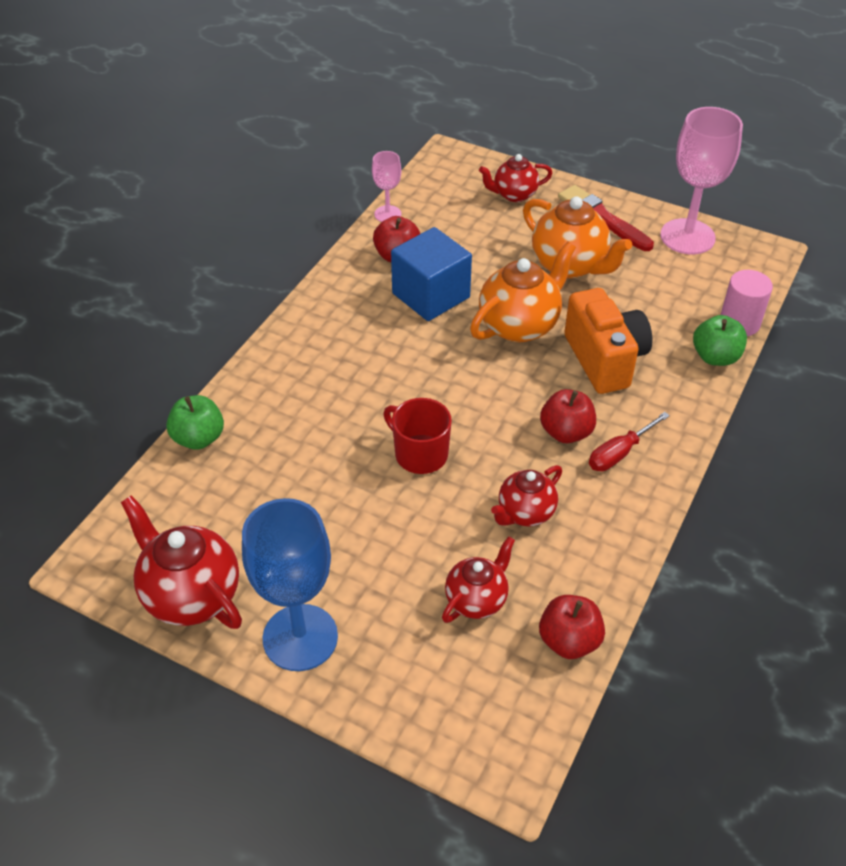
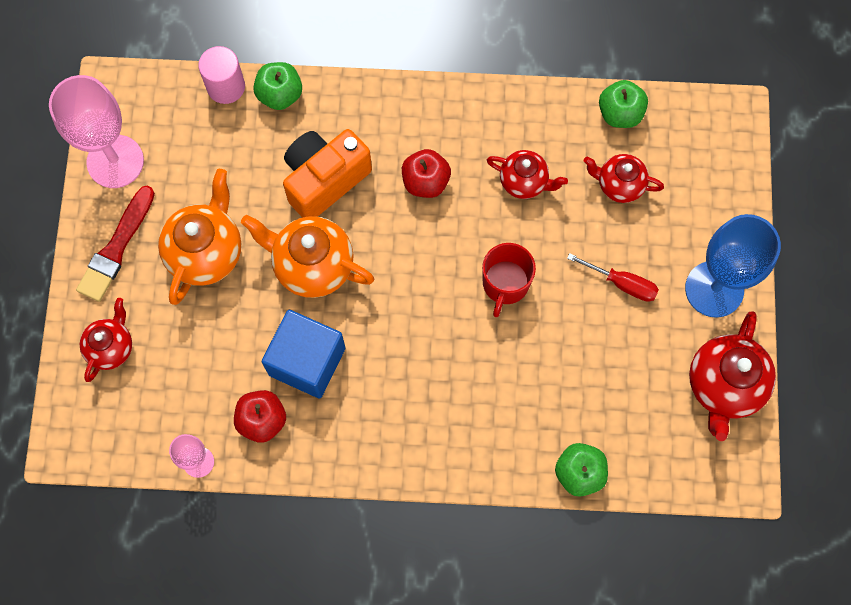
camera: 115 degrees left, 25 degrees up
(514, 195) = (111, 347): red teapot -> red teapot turned 120 degrees counterclockwise
(569, 641) = (620, 113): red apple -> green apple
(619, 453) = (429, 135): red screwdriver -> red screwdriver (622, 284)

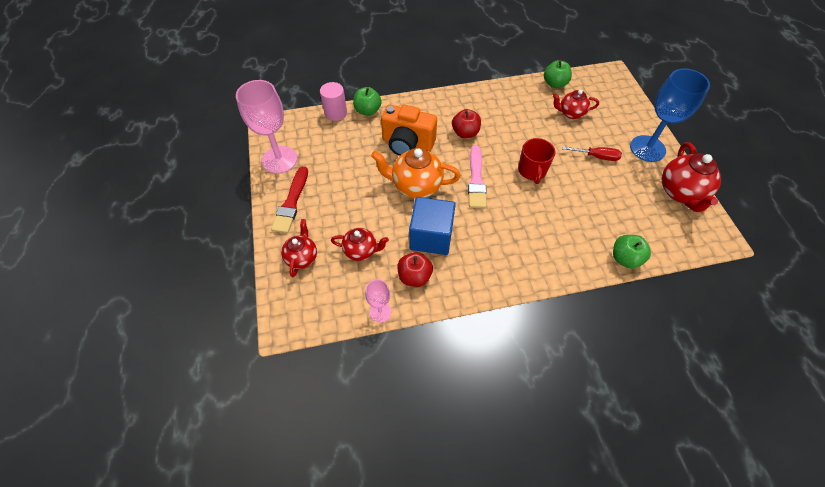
camera: 15 degrees left, 15 degrees down
(206, 252) = (348, 193): orange teapot -> none
(324, 180) = (407, 144): orange camera -> orange camera turned 105 degrees counterclockwise
(410, 278) = (476, 180): none -> pink brush
(524, 182) = (519, 122): red teapot -> red teapot (361, 251)

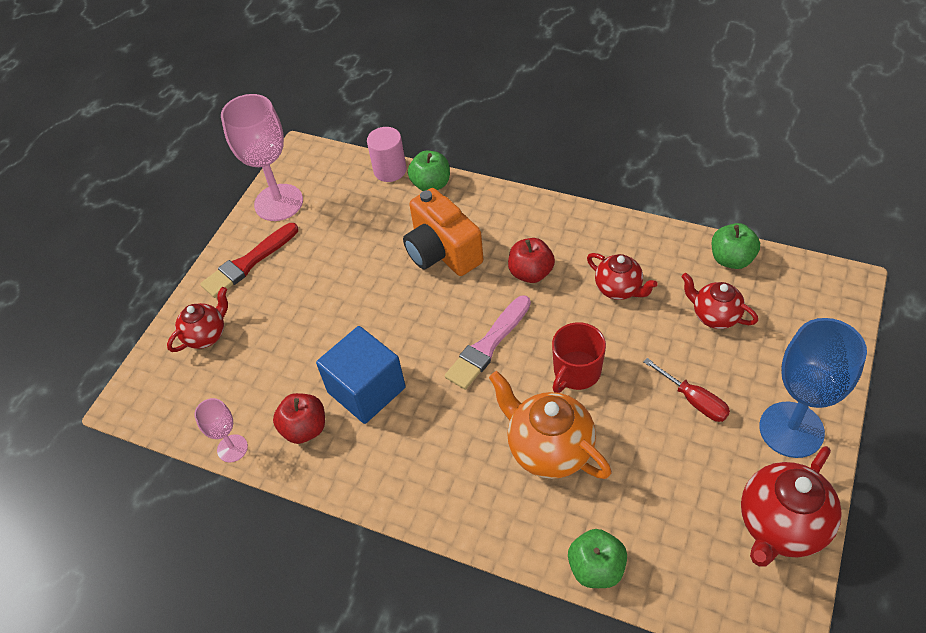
camera: 40 degrees right, 5 degrees down
(361, 251) = (273, 362): red teapot -> red teapot (619, 289)
(416, 186) = (404, 314): orange teapot -> orange teapot (549, 449)

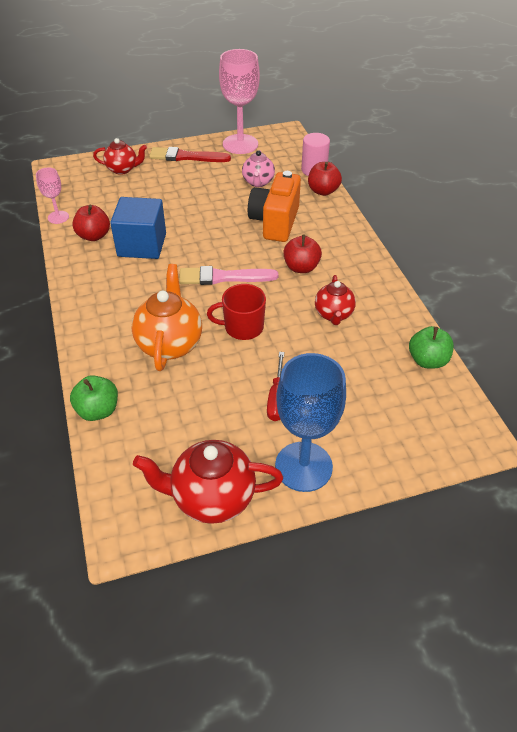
camera: 45 degrees right, 5 degrees down
(362, 227) = (258, 182): none -> pink teapot
(431, 184) = (323, 191): green apple -> red apple
(714, 316) = (364, 375): red teapot -> none

